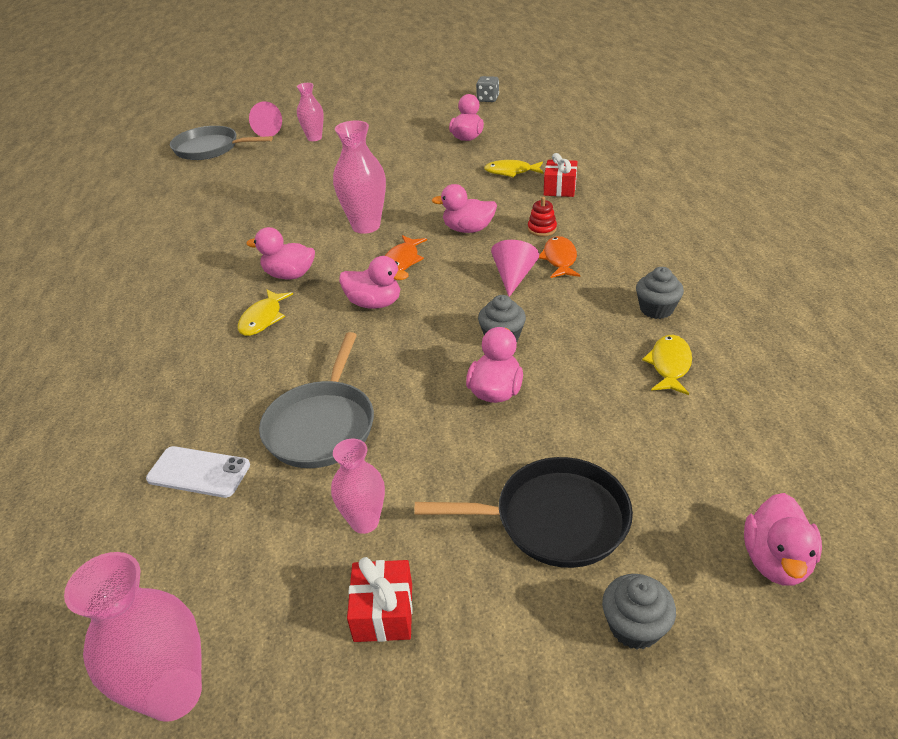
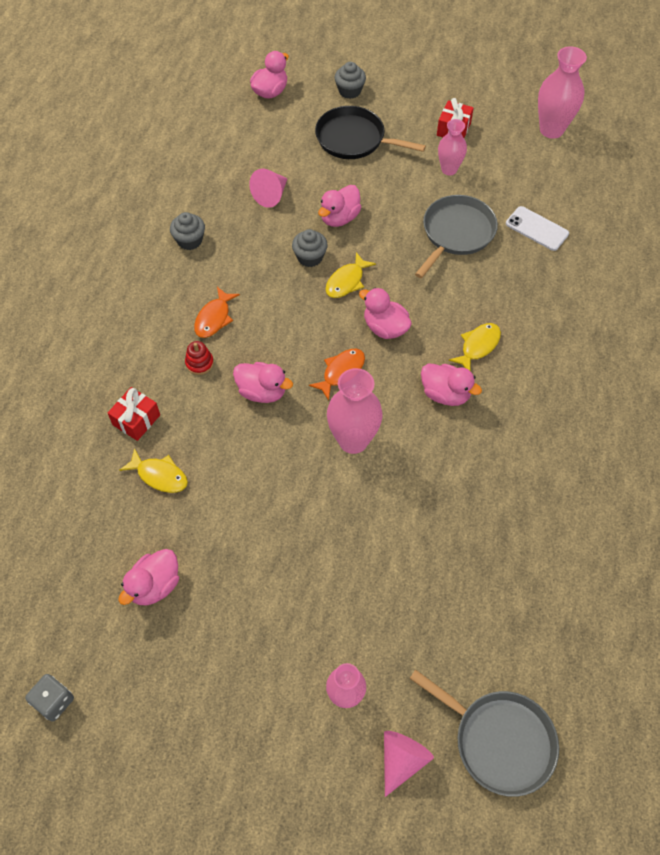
camera: 160 degrees left, 20 degrees up
(513, 277) = (263, 313): pink cone -> pink cone (271, 195)
(669, 365) = (223, 196): yellow fish -> yellow fish (346, 281)

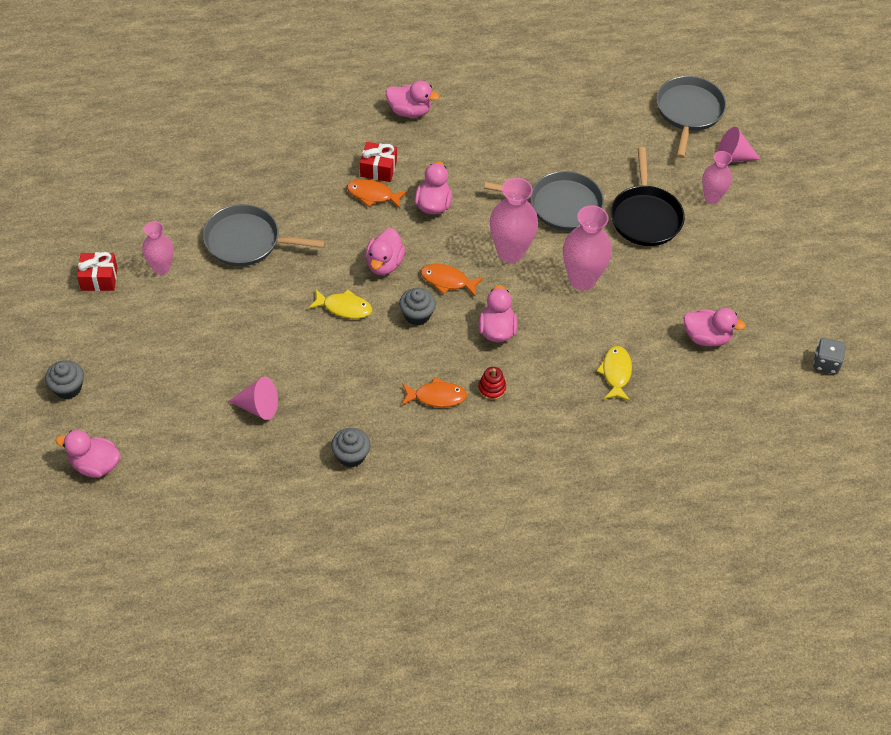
camera: 115 degrees left, 5 degrees down
(136, 420) = (574, 413): red gift -> red gift (378, 169)
(310, 257) = (327, 346): grey cupcake -> grey cupcake (417, 315)
(339, 218) = (265, 338): pink duck -> pink duck (409, 111)
(354, 139) = (146, 360): black pan -> black pan (645, 217)
(398, 516) = (561, 205): none -> grey pan
(478, 346) = (373, 195): yellow fish -> orange fish
(537, 229) = (215, 184): white phone -> none
(551, 130) = (71, 200): pink vase -> pink vase (582, 279)

